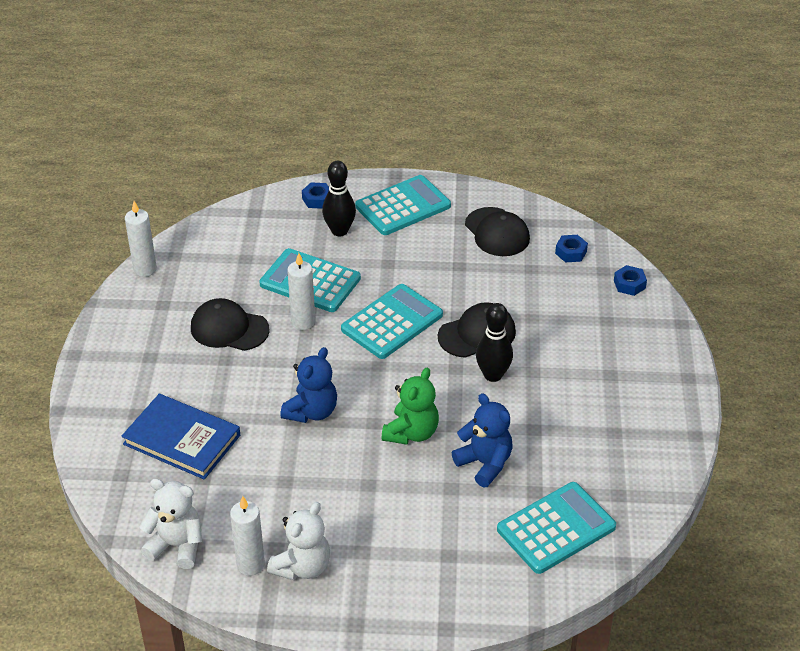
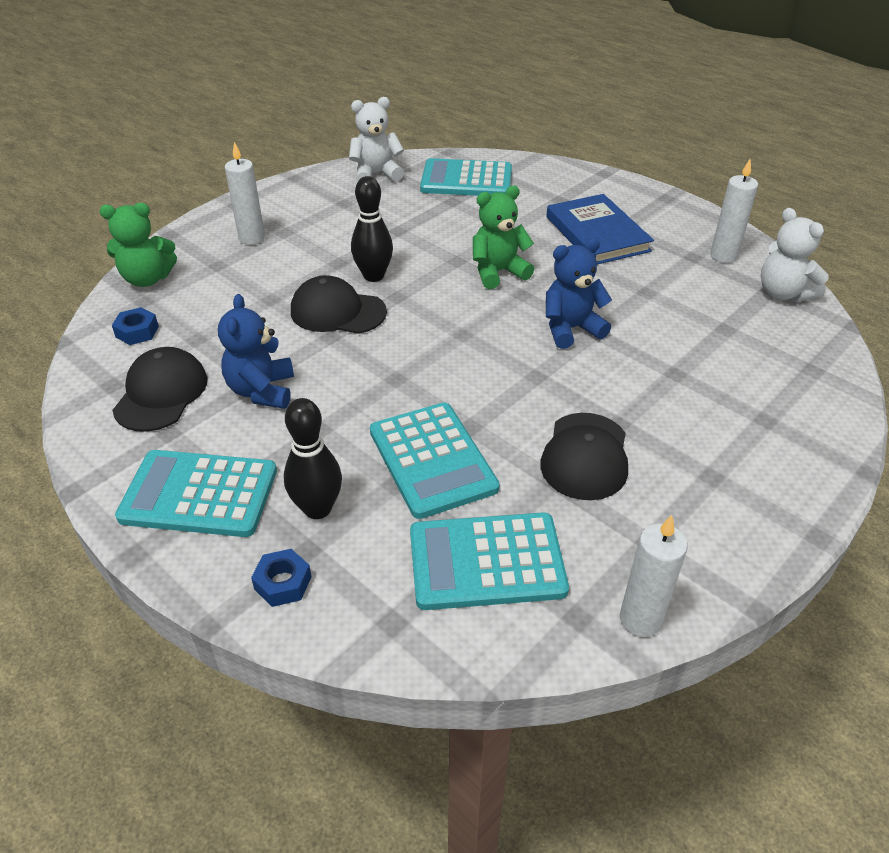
camera: 140 degrees left, 0 degrees up
(182, 440) = (727, 369): blue book -> blue book (597, 234)
(229, 329) = (585, 456): black cap -> black cap turned 45 degrees clockwise
(302, 566) = (680, 238): white teddy bear -> white teddy bear (376, 174)
(303, 322) = (491, 416): white candle -> white candle (252, 238)
(392, 322) = (400, 364): turquoise calculator -> turquoise calculator (486, 562)
(484, 464) = (466, 229): blue teddy bear -> blue teddy bear (262, 391)
(629, 284) = (147, 279): blue nut -> green teddy bear

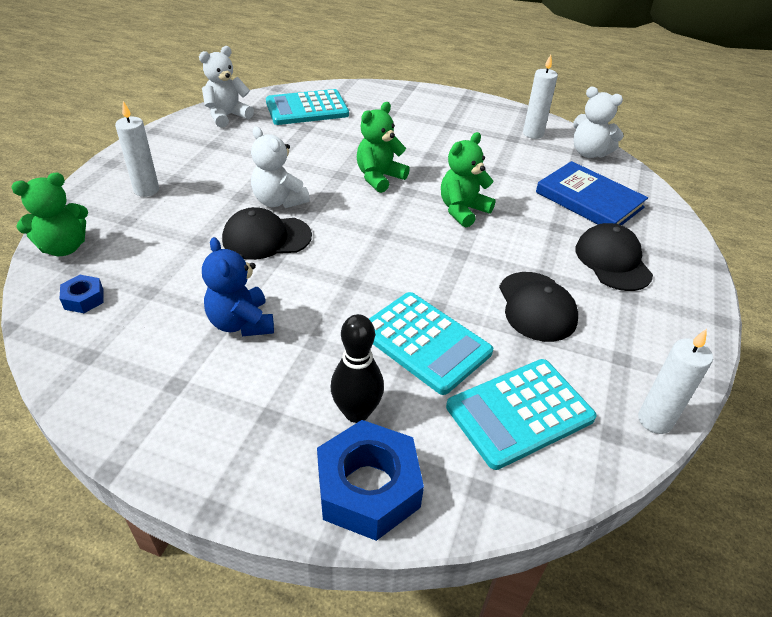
camera: 25 degrees left, 0 degrees up
(161, 393) = (145, 350): black cap -> black cap (612, 261)
(199, 494) = (241, 433): turquoise calculator -> none
(283, 583) = (368, 488): blue nut -> blue nut, size x2.06
(373, 276) = (279, 201): black bowling pin -> white teddy bear
(571, 329) = (462, 210): blue teddy bear -> green teddy bear
(597, 234) = (435, 134): blue book -> blue book (589, 200)

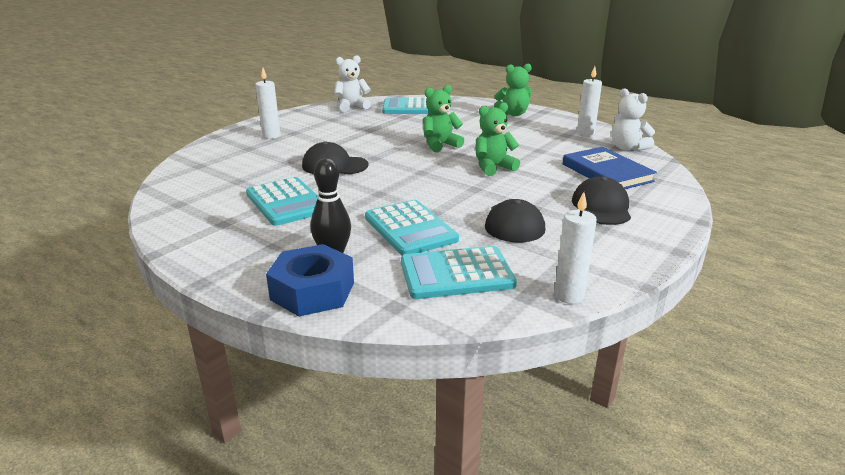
camera: 20 degrees right, 15 degrees down
(64, 247) = (200, 156): green teddy bear -> green teddy bear (513, 114)
(84, 299) = (195, 179): blue nut -> none
(241, 323) = (286, 202): blue teddy bear -> turquoise calculator
(279, 201) = (357, 149): white teddy bear -> none

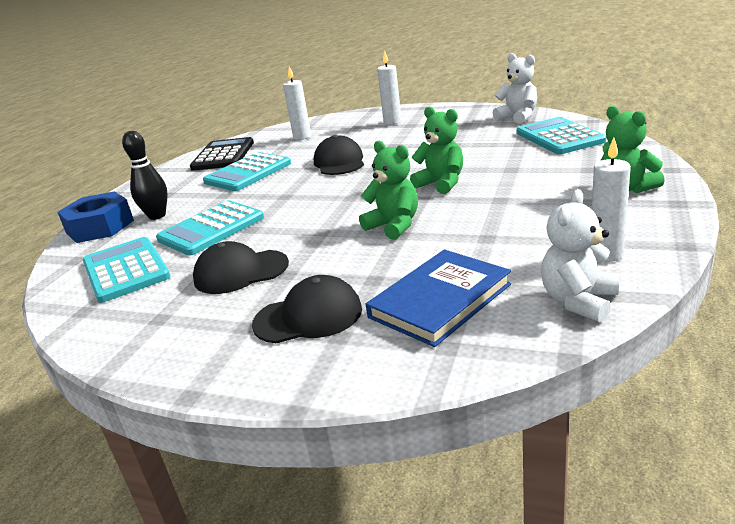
camera: 75 degrees right, 0 degrees up
(199, 210) = (223, 155): none -> black calculator
(569, 295) = (82, 333): white candle -> white candle (302, 137)

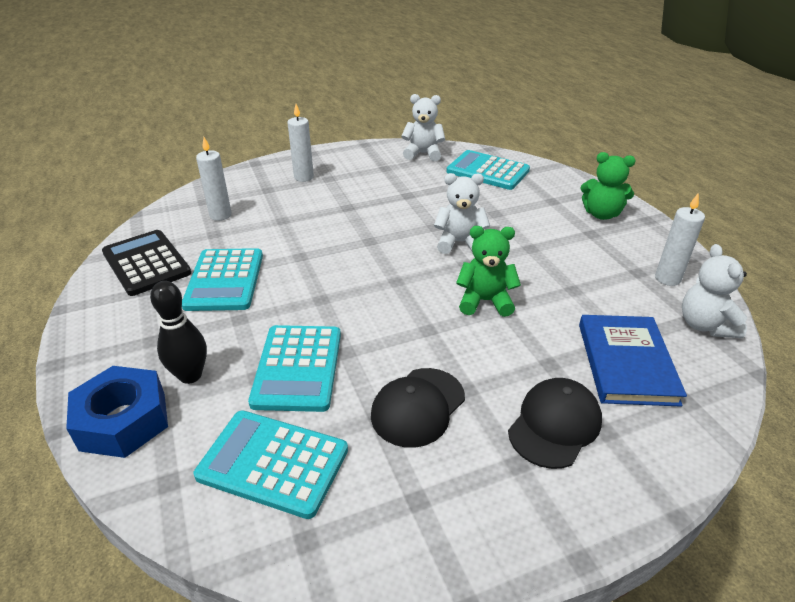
camera: 45 degrees left, 10 degrees up
(339, 162) = (319, 240): black cap -> none
(441, 183) = (459, 243): green teddy bear -> white teddy bear

